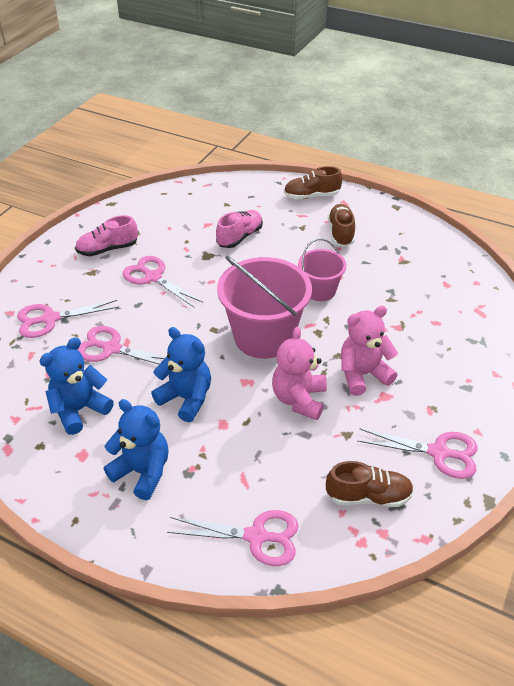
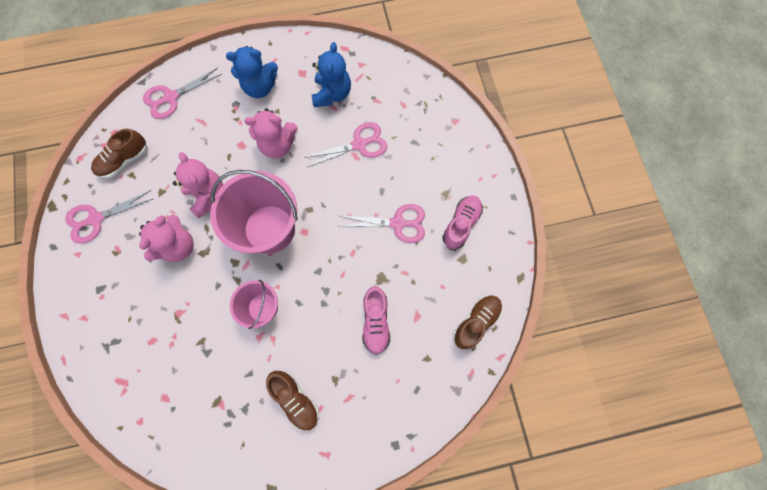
camera: 140 degrees right, 30 degrees up
(50, 319) = (423, 136): pink scissors -> none
(186, 398) = (278, 145): blue teddy bear -> pink teddy bear
(311, 196) = (362, 438): brown shoe -> brown shoe (476, 322)

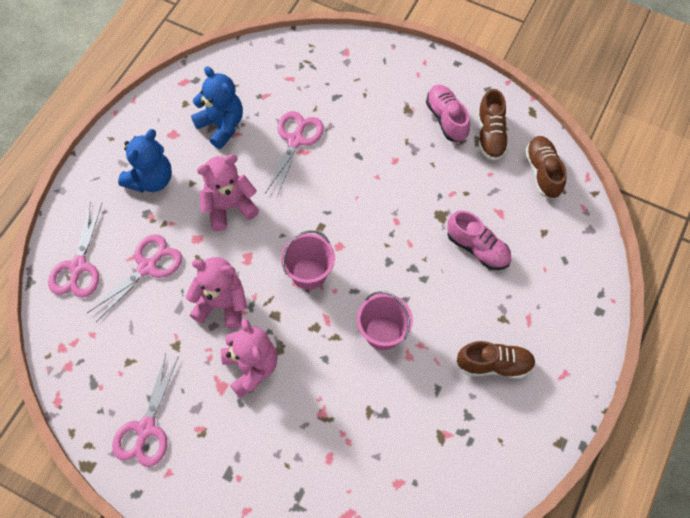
camera: 50 degrees left, 10 degrees down
(124, 160) = (105, 358): brown shoe -> brown shoe (490, 135)
(269, 229) = (309, 273): pink bucket -> pink bucket, size x0.56
(278, 145) = (229, 207): pink teddy bear -> pink teddy bear turned 150 degrees counterclockwise
(397, 223) = (401, 165): pink scissors -> pink scissors (147, 267)

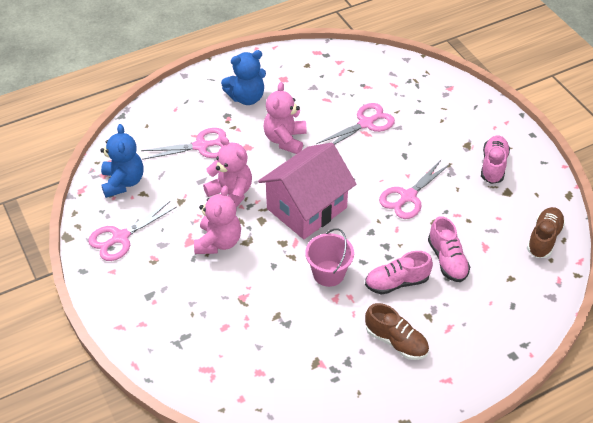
camera: 35 degrees right, 15 degrees down
(78, 266) = (158, 123): pink scissors -> pink scissors (408, 196)
(221, 125) = (321, 89): blue teddy bear -> blue teddy bear (123, 182)
(229, 207) = (285, 140): pink teddy bear -> pink teddy bear turned 90 degrees counterclockwise
(309, 273) = (306, 208): pink bucket -> pink house
(451, 301) = (397, 282): none -> pink shoe
(490, 135) = (520, 193): brown shoe -> none

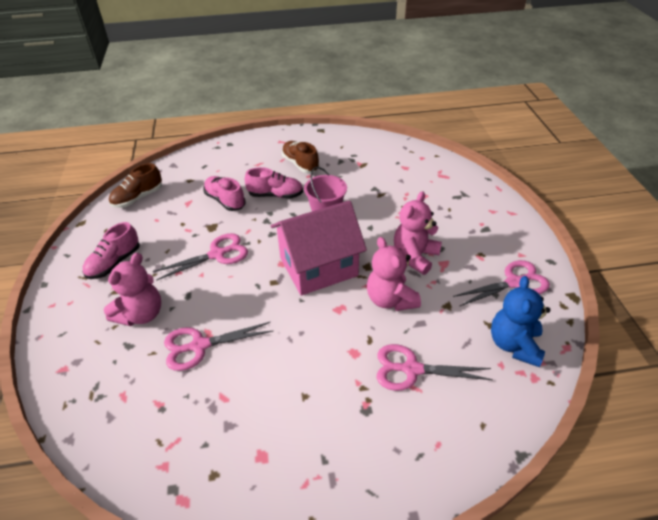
camera: 160 degrees left, 5 degrees down
(246, 97) = (329, 435): blue teddy bear -> none
(285, 140) = (305, 350): pink teddy bear -> pink teddy bear (141, 314)
(447, 260) = (225, 200): pink shoe -> pink shoe turned 45 degrees counterclockwise

